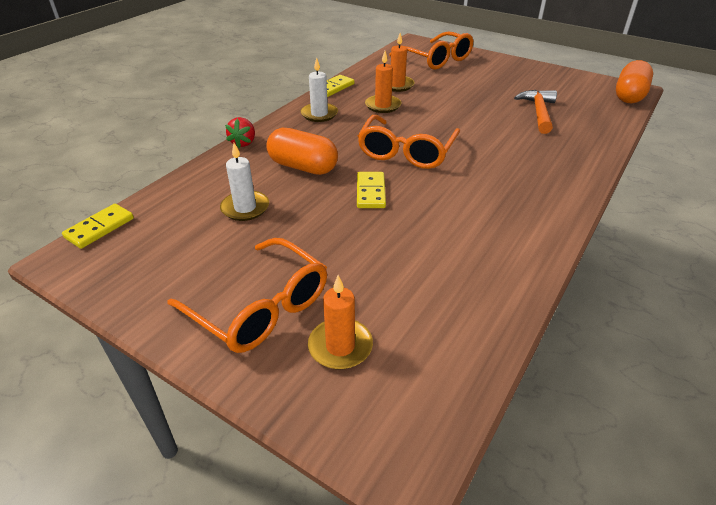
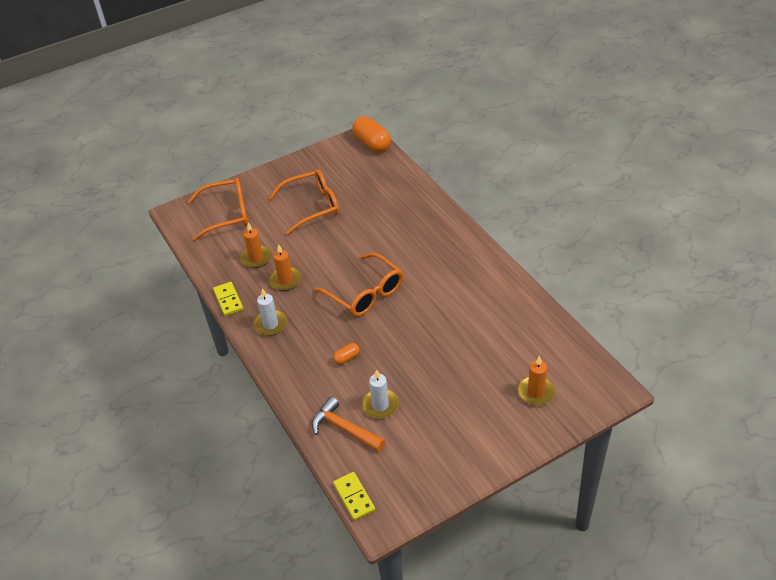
camera: 60 degrees left, 5 degrees up
(243, 143) = (284, 386): red strawberry -> none
(260, 307) = (488, 420): orange glasses -> orange glasses (312, 206)
(303, 167) = (346, 358): orange capsule -> orange capsule, size x0.47
(370, 192) = (403, 331): yellow domino -> none
(538, 112) = (360, 200): orange hammer -> orange hammer (344, 428)

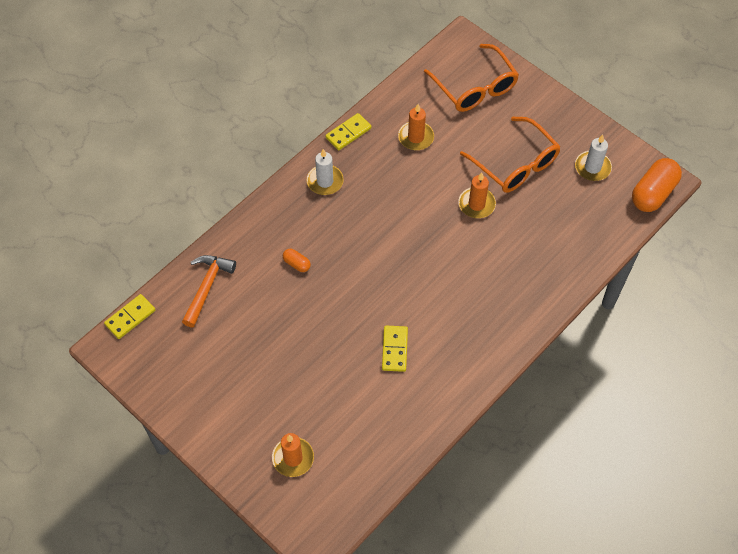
camera: 70 degrees right, 15 degrees up
(285, 280) = (391, 175): orange candle -> orange candle (476, 204)
(365, 293) = (393, 256): orange glasses -> none
(380, 405) = (242, 311): white candle -> white candle (592, 167)
(453, 308) = (394, 349): none -> yellow domino

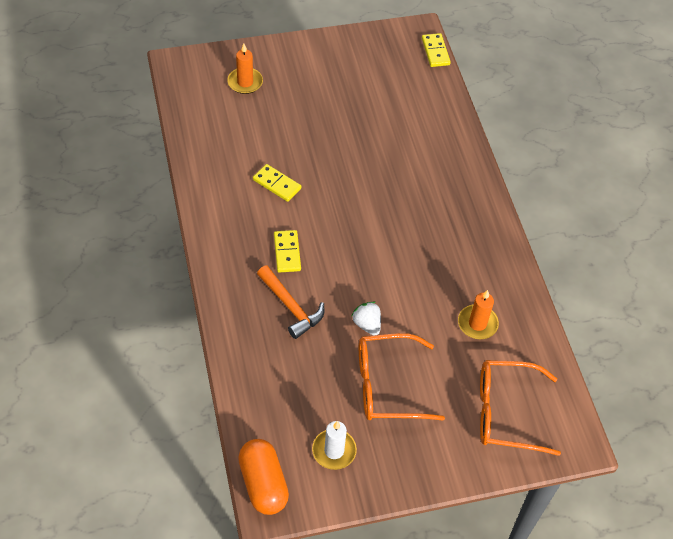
camera: 120 degrees right, 5 degrees down
(207, 287) = (428, 104): orange hammer -> orange hammer (291, 307)
(297, 264) = (405, 166): orange capsule -> none
(325, 181) = (476, 228): white candle -> none
(348, 133) = (519, 274): yellow domino -> yellow domino (287, 252)
(476, 204) = (367, 324): orange candle -> white strawberry

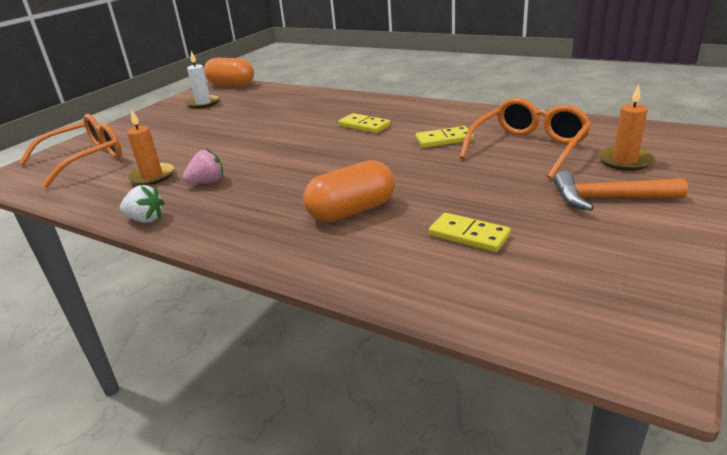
camera: 140 degrees right, 25 degrees down
(291, 307) = (316, 116): orange hammer -> orange hammer (607, 199)
(367, 324) = (249, 135): white strawberry -> white strawberry (145, 219)
(387, 385) = (197, 128): orange glasses -> orange glasses (529, 148)
(411, 171) = (352, 211): none -> orange capsule
(435, 51) = (563, 347): yellow domino -> yellow domino (469, 235)
(451, 278) = (207, 182): none -> pink strawberry

